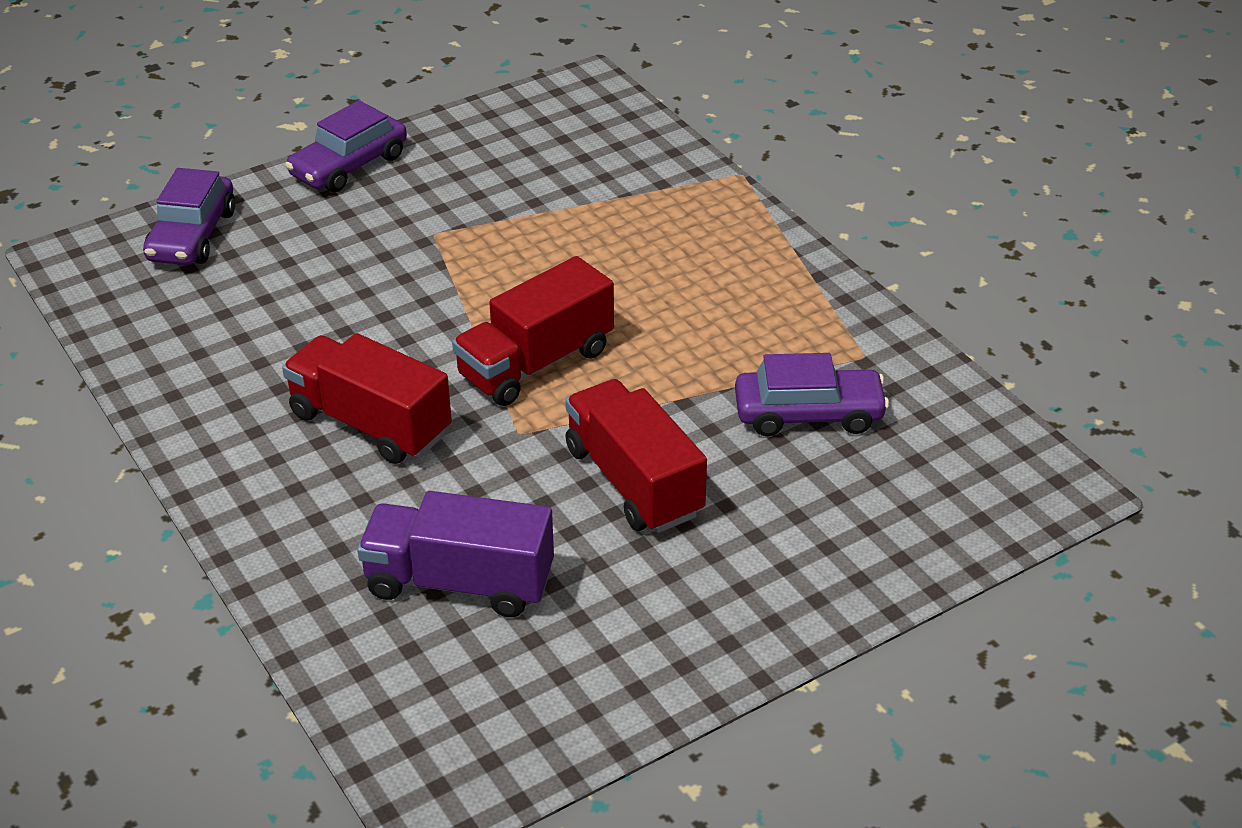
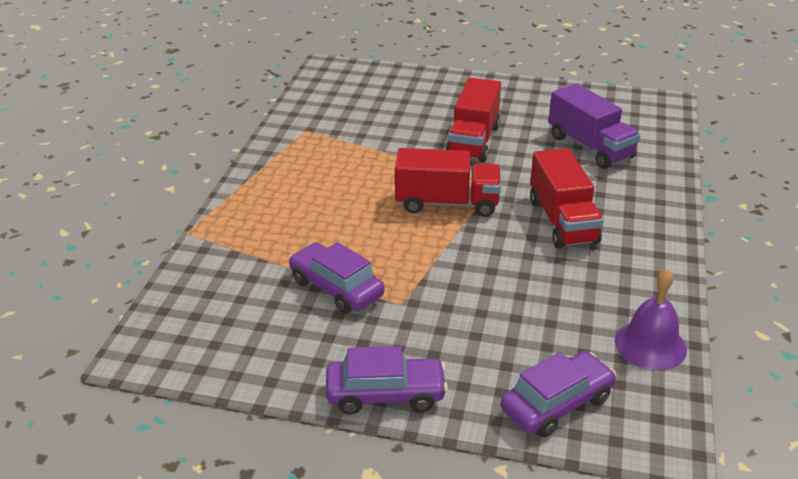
camera: 135 degrees left, 5 degrees down
(142, 333) = (650, 345): none -> purple bell
(808, 414) = (366, 125): purple car -> purple car (336, 288)

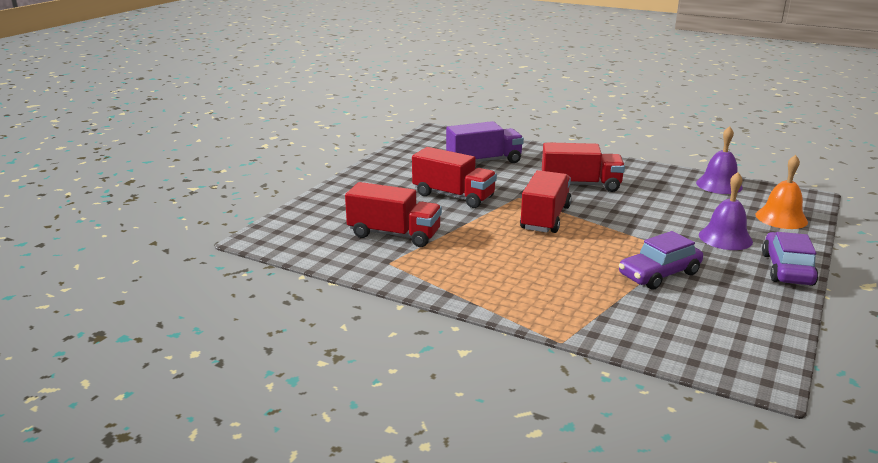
camera: 75 degrees left, 10 degrees down
(363, 124) = (394, 234): none -> red truck
(458, 343) = (725, 238): none -> purple bell
(556, 404) = (781, 218): purple car -> orange bell

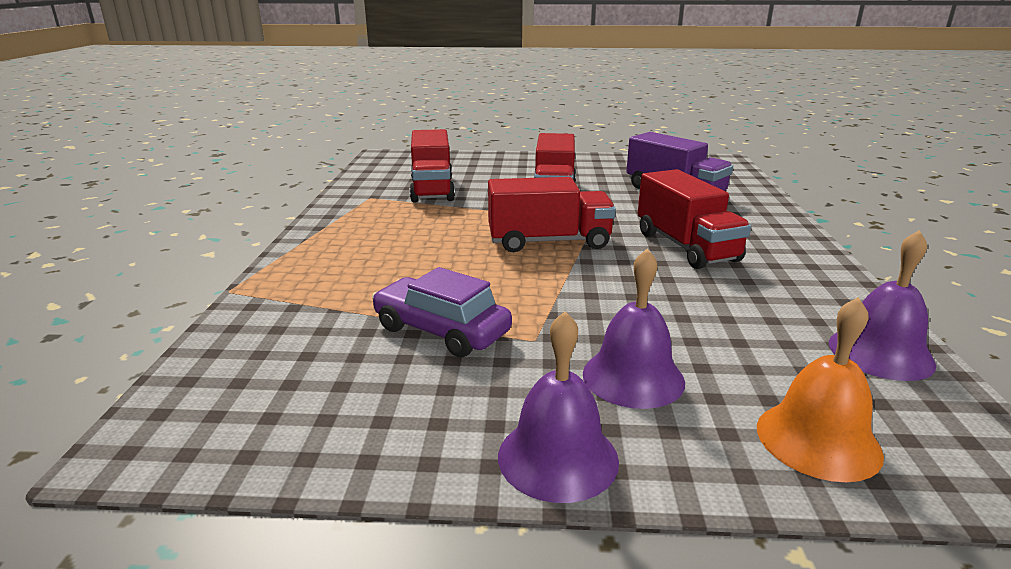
camera: 65 degrees right, 0 degrees up
(786, 269) = (558, 457): purple car -> purple bell

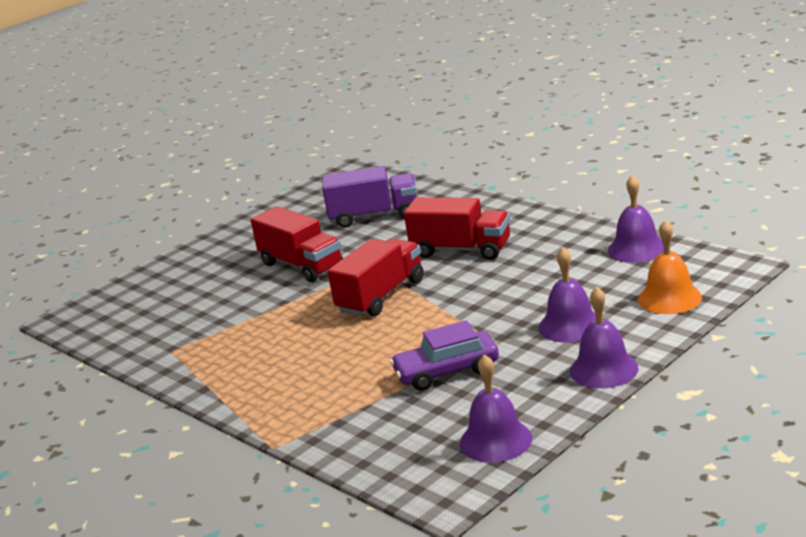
camera: 45 degrees left, 0 degrees up
(302, 432) = (495, 440): none -> purple bell
(432, 189) = (201, 316): red truck -> none

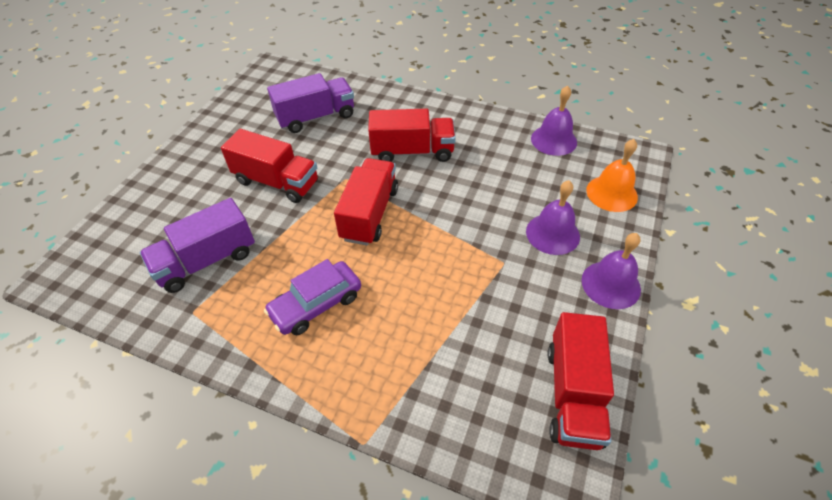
camera: 25 degrees left, 25 degrees up
(202, 318) = (207, 261): none -> purple truck
(447, 372) = (479, 306): purple car -> purple car (316, 305)
(495, 440) = (573, 394): purple bell -> red truck

